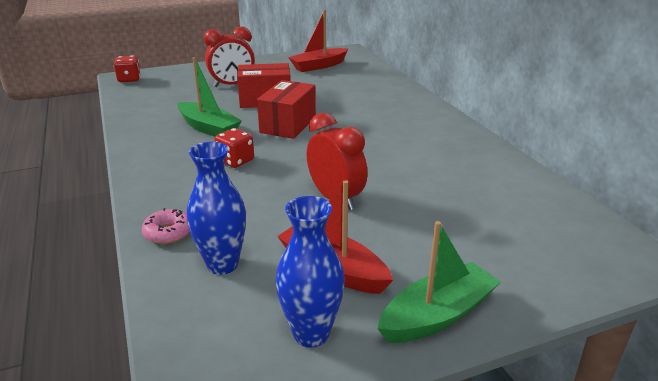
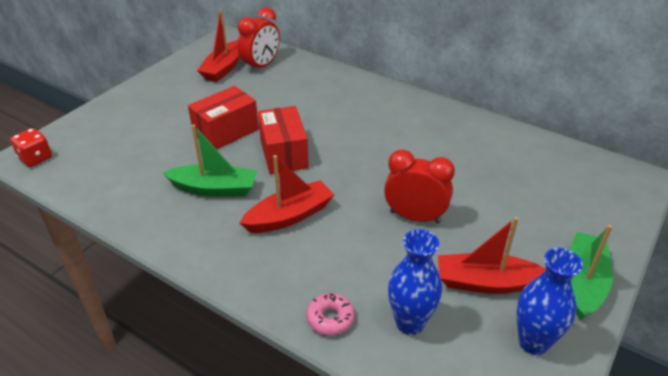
camera: 35 degrees left, 10 degrees up
(232, 85) = (167, 124): red clock -> red clock (261, 66)
(235, 161) = (289, 216): red dice -> red boat

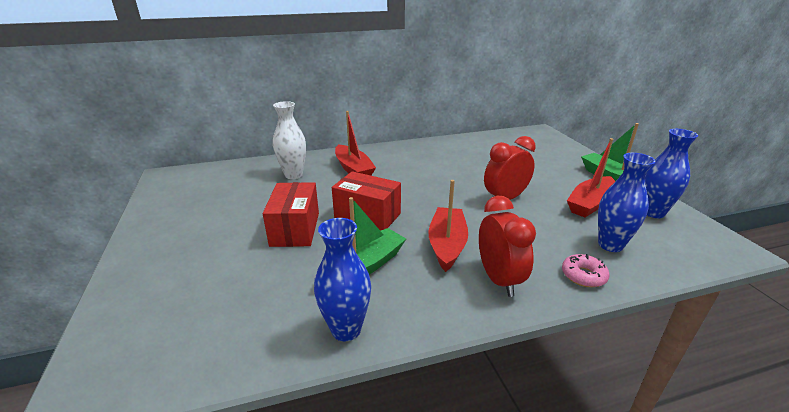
camera: 50 degrees left, 10 degrees down
(36, 158) = (107, 381): red dice -> none
(142, 217) = (346, 329): none -> blue vase
(224, 68) = (206, 194): red boat -> red boat (353, 169)
(261, 66) = (238, 179): red clock -> red clock (498, 279)
(299, 84) = (293, 175): none -> white vase

